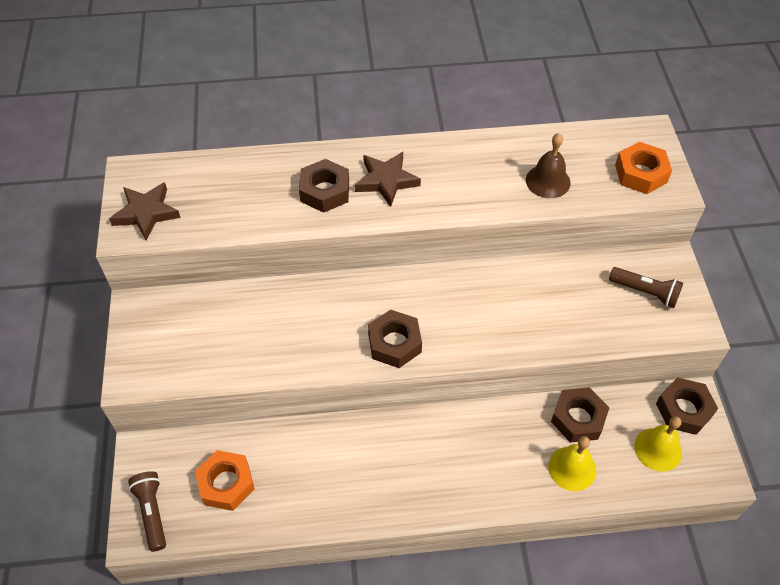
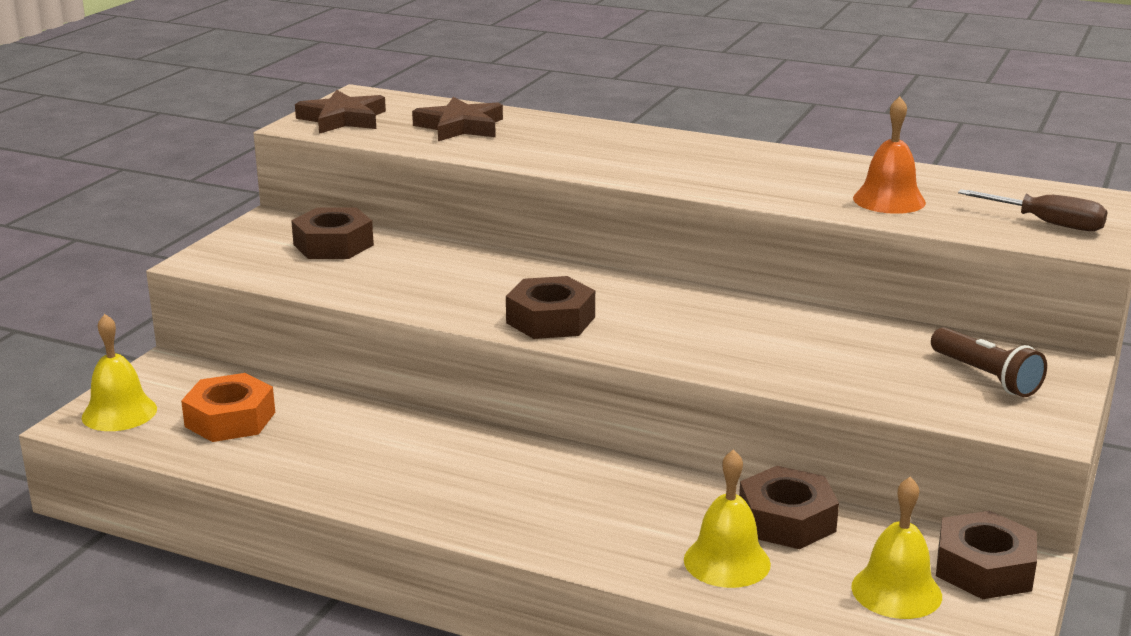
camera: 30 degrees right, 30 degrees down
(152, 512) = (119, 413): brown flashlight -> yellow bell
(325, 191) = (569, 147): brown nut -> brown nut (333, 245)
(386, 181) = (657, 156): brown star -> brown star (460, 127)
(548, 181) = (889, 200): brown bell -> orange bell
(640, 173) = (1046, 223): orange nut -> brown screwdriver

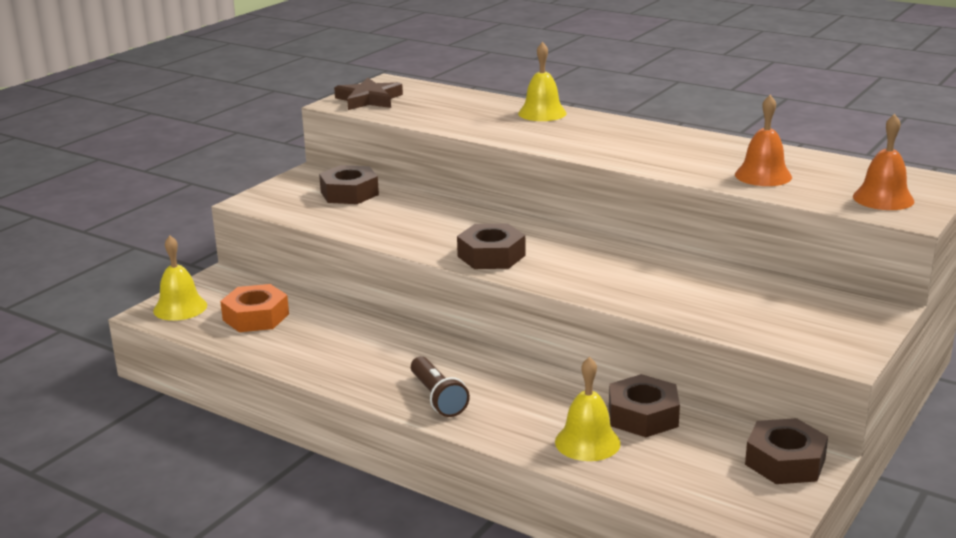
camera: 10 degrees right, 0 degrees up
(460, 127) = (454, 108): brown star -> none
(896, 591) = (710, 473): yellow bell -> yellow bell (542, 113)
(986, 377) = (813, 316): brown flashlight -> brown flashlight (437, 398)
(1046, 223) = (883, 198): brown screwdriver -> orange bell

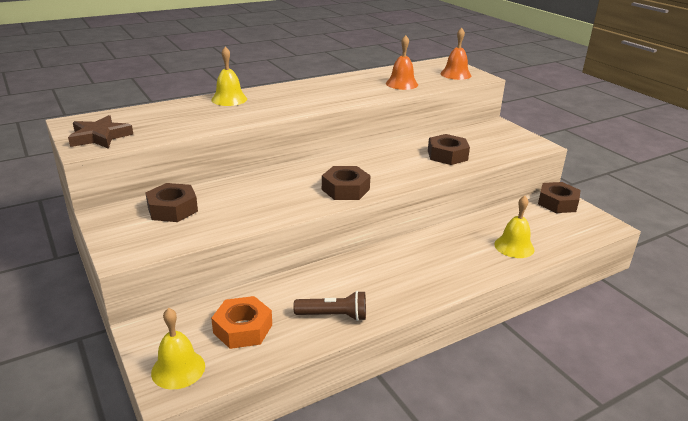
camera: 65 degrees left, 5 degrees up
(437, 398) = (433, 280): brown flashlight -> brown flashlight (333, 316)
(643, 416) = (495, 222): brown nut -> brown nut (447, 155)

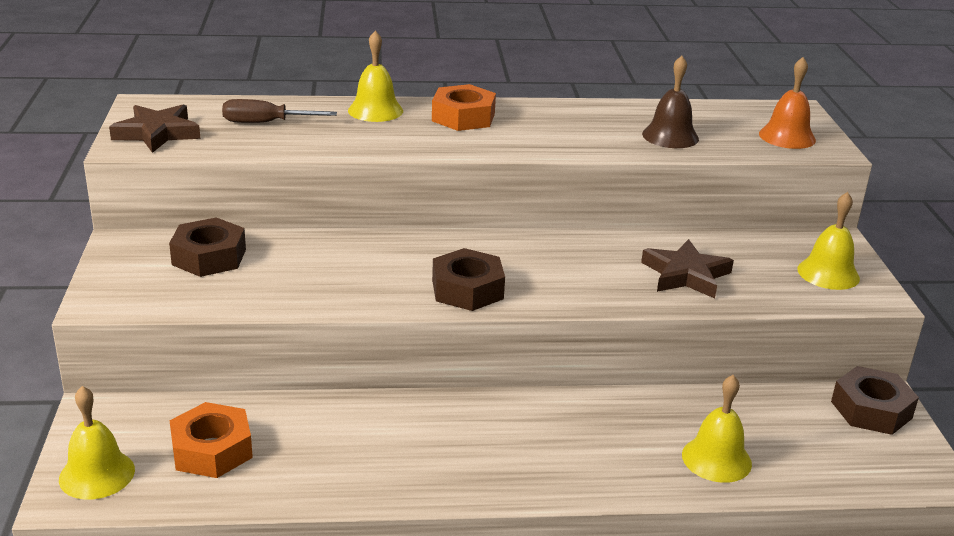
camera: 25 degrees right, 0 degrees up
(168, 118) = (266, 123): none -> brown screwdriver
(284, 94) = (463, 117): none -> orange nut
(333, 316) = (342, 473): brown flashlight -> none
(401, 84) = (670, 136): orange bell -> brown bell
(447, 155) = (686, 275): brown nut -> brown star
(509, 139) = (828, 273): none -> yellow bell

